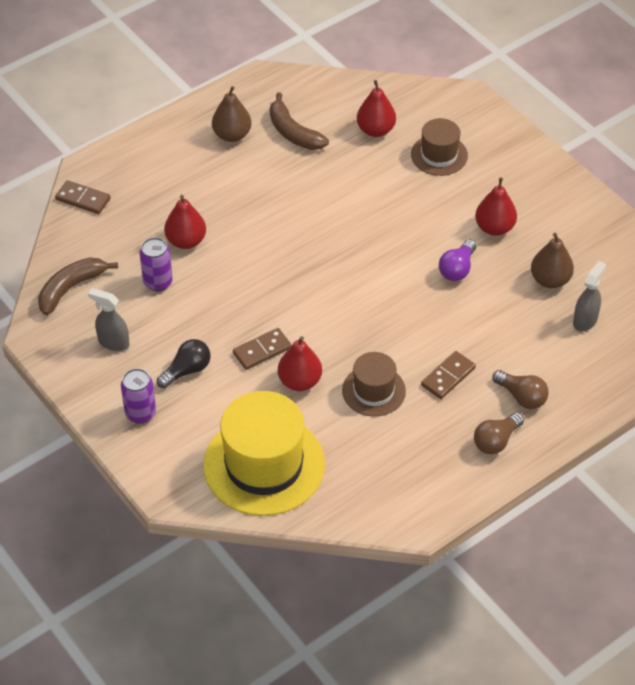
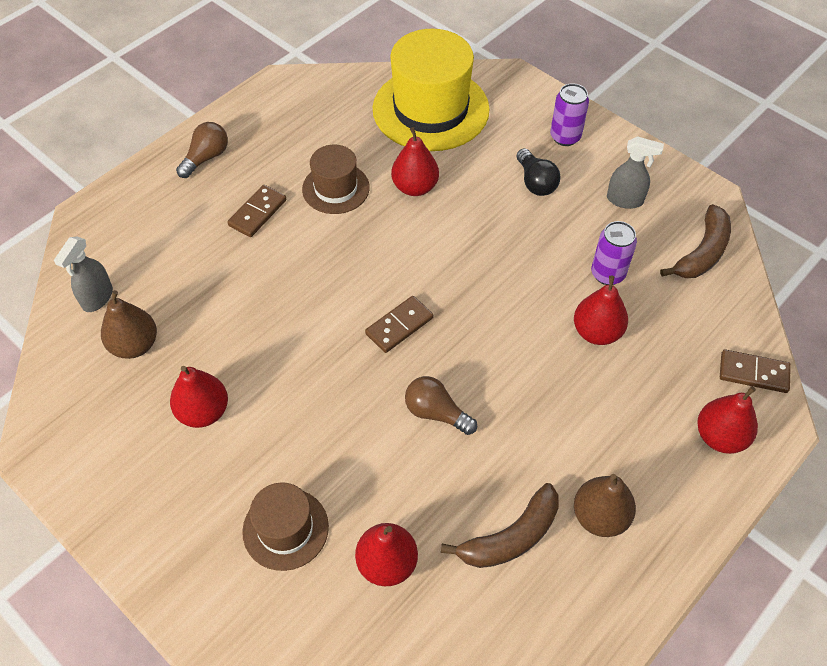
camera: 170 degrees right, 5 degrees up
(130, 165) = (720, 437): none -> red pear
(187, 370) = (535, 182): black light bulb -> black light bulb turned 60 degrees counterclockwise
(262, 350) = (463, 213): brown domino -> brown domino (399, 326)
(293, 132) = (511, 537): brown banana -> brown banana turned 105 degrees clockwise
(457, 269) = (252, 343): purple light bulb -> none
(522, 397) = (178, 203): brown light bulb -> brown light bulb (436, 413)

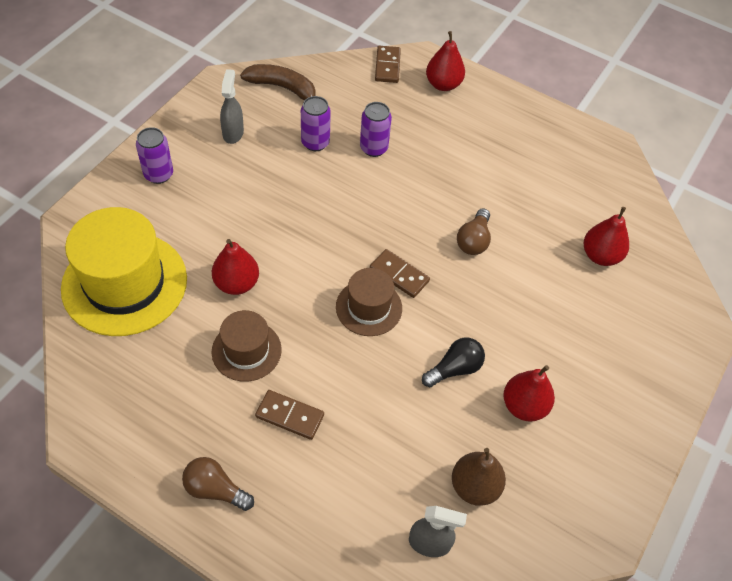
camera: 105 degrees left, 0 degrees up
(285, 529) = (600, 322): brown hat -> brown hat (369, 307)
(511, 537) = (555, 189): brown banana -> none
(535, 182) = (219, 193): black light bulb -> black light bulb (454, 369)
(597, 332) = (373, 148): red pear -> purple can
(600, 516) = (523, 144): brown pear -> none

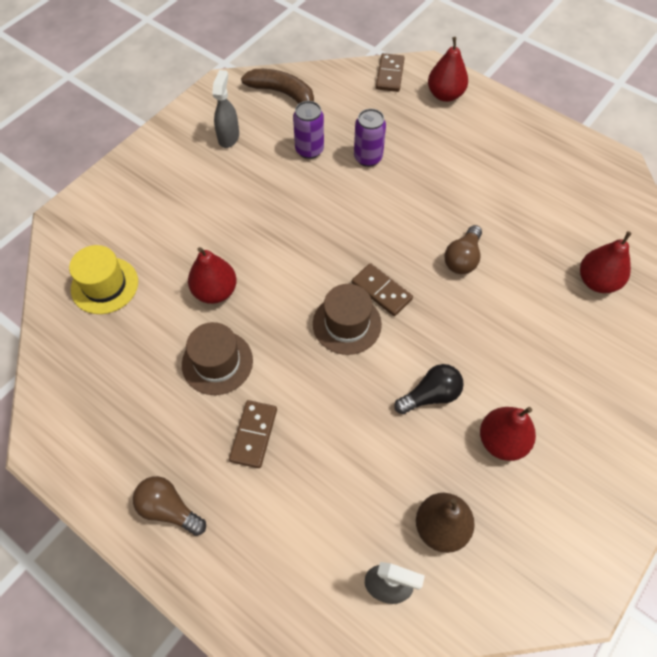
camera: 10 degrees right, 5 degrees up
(124, 283) = (104, 285): yellow hat -> yellow hat, size x0.54
(158, 174) = (151, 176): purple can -> none
(290, 416) = (254, 435): brown domino -> brown domino turned 75 degrees clockwise

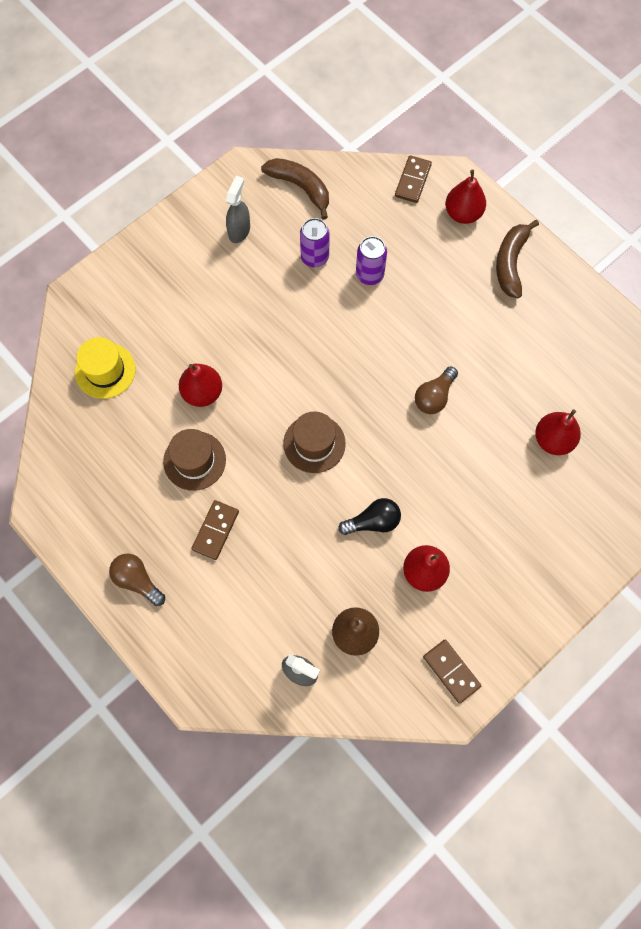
camera: 10 degrees right, 10 degrees up
(381, 291) = (352, 417): brown domino -> brown domino (451, 671)
(503, 129) = (510, 263): none -> brown banana

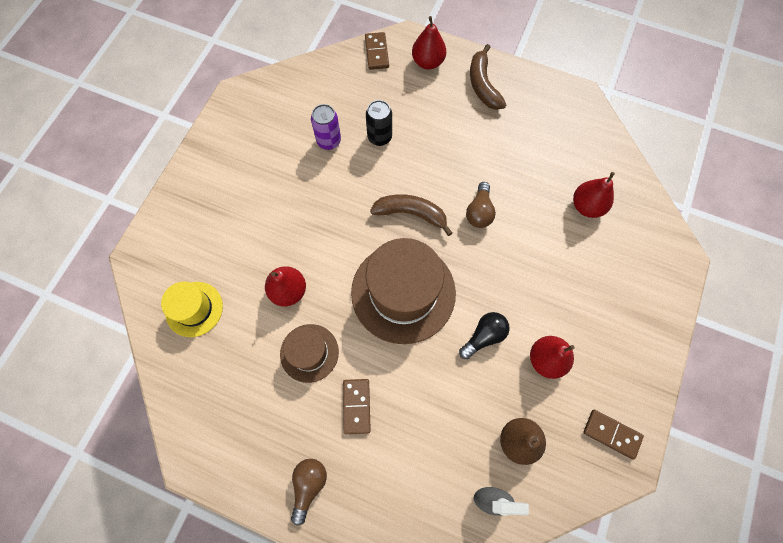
camera: 25 degrees left, 0 degrees up
(137, 580) = (309, 485): brown light bulb -> brown light bulb turned 90 degrees clockwise
(239, 230) = (256, 144): grey spray bottle -> none
(300, 187) = (290, 91): brown banana -> brown banana (411, 214)
(314, 443) = (403, 292): brown hat -> brown hat, size x1.85
(369, 275) = (379, 137): purple can -> black can

